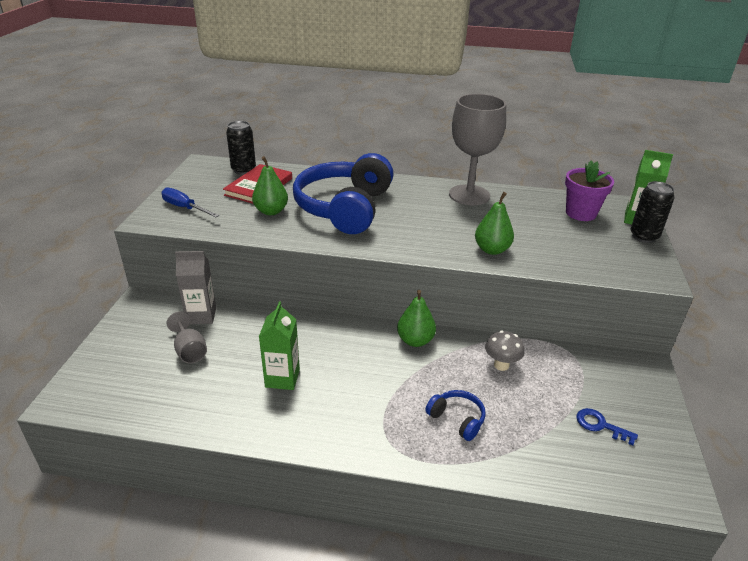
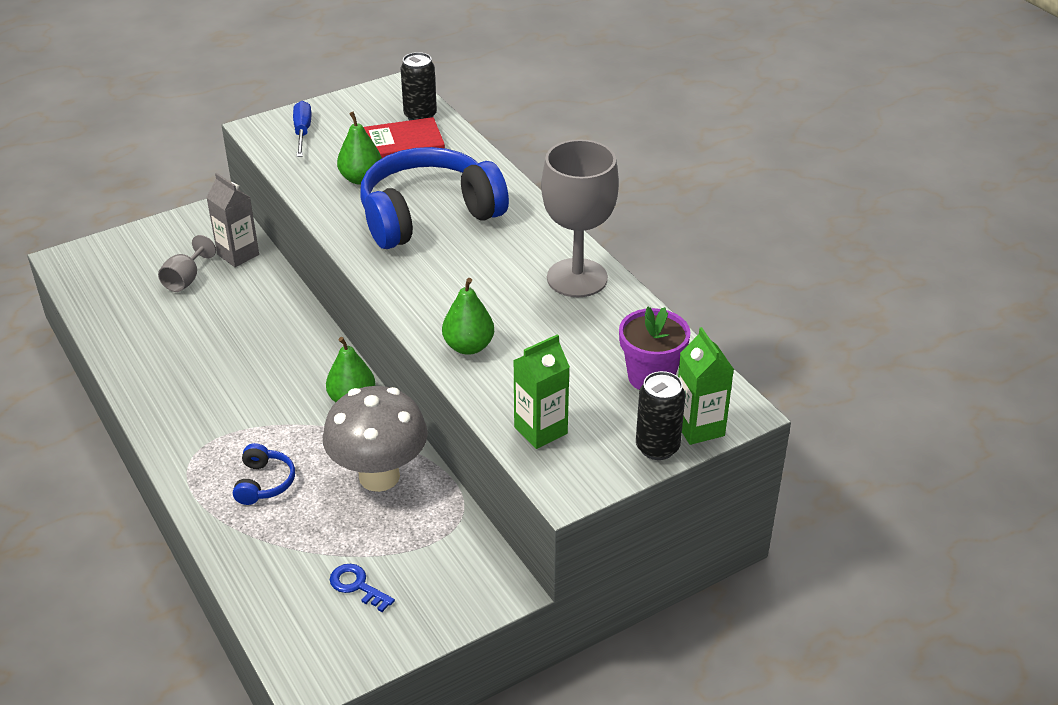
camera: 50 degrees right, 5 degrees up
(282, 378) = (207, 350): green carton -> green carton (540, 430)
(501, 365) = (379, 476): grey mushroom -> grey mushroom, size x2.07
(600, 425) = (357, 586): blue key -> blue key turned 45 degrees counterclockwise

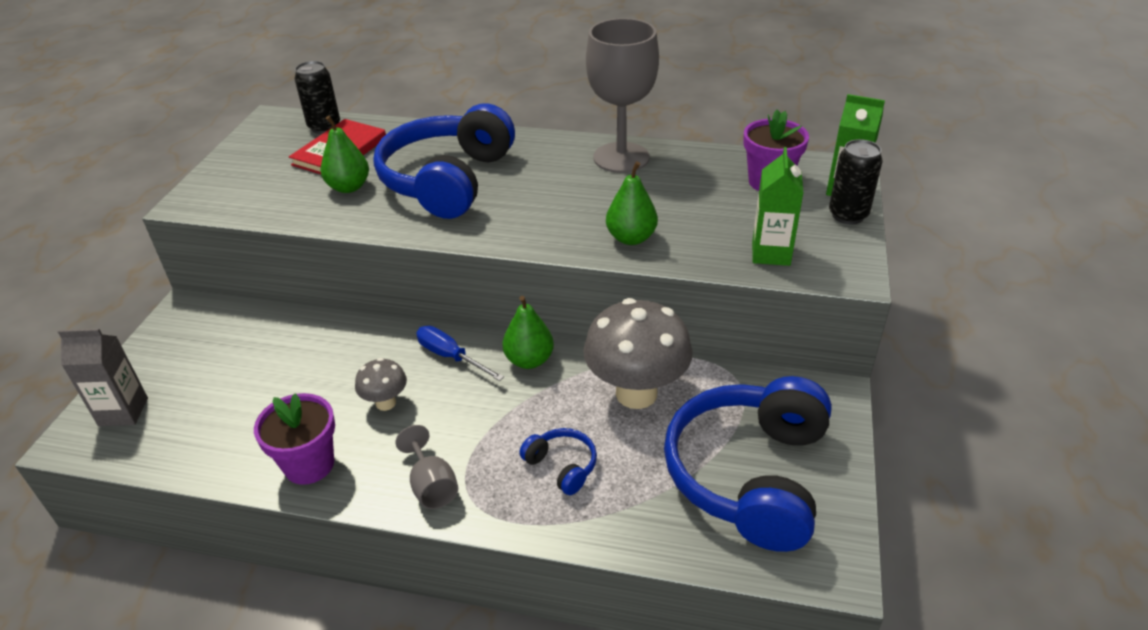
camera: 45 degrees left, 0 degrees up
(145, 367) = (309, 464): none -> purple flower pot
(186, 279) = (236, 375): grey goblet -> grey goblet (432, 486)
(233, 361) = (386, 403): none -> grey mushroom
(238, 254) = (258, 328): grey carton -> grey carton (123, 412)
(302, 132) = (237, 184): blue screwdriver -> blue screwdriver (450, 356)
(357, 586) = (749, 475): blue key -> blue headphones

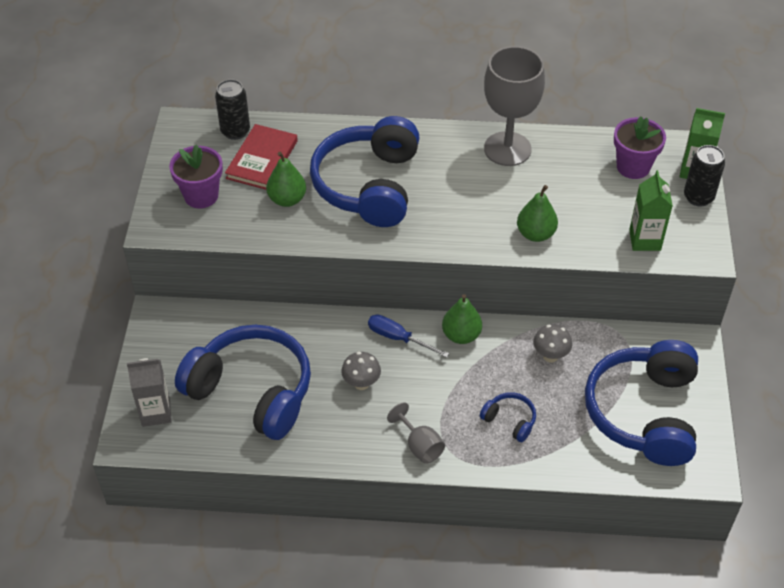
camera: 10 degrees left, 10 degrees up
(249, 399) = (252, 391): none -> blue headphones
(309, 464) = (322, 439): purple flower pot -> purple flower pot (201, 196)
(636, 393) = (550, 356): grey mushroom -> grey mushroom, size x0.48

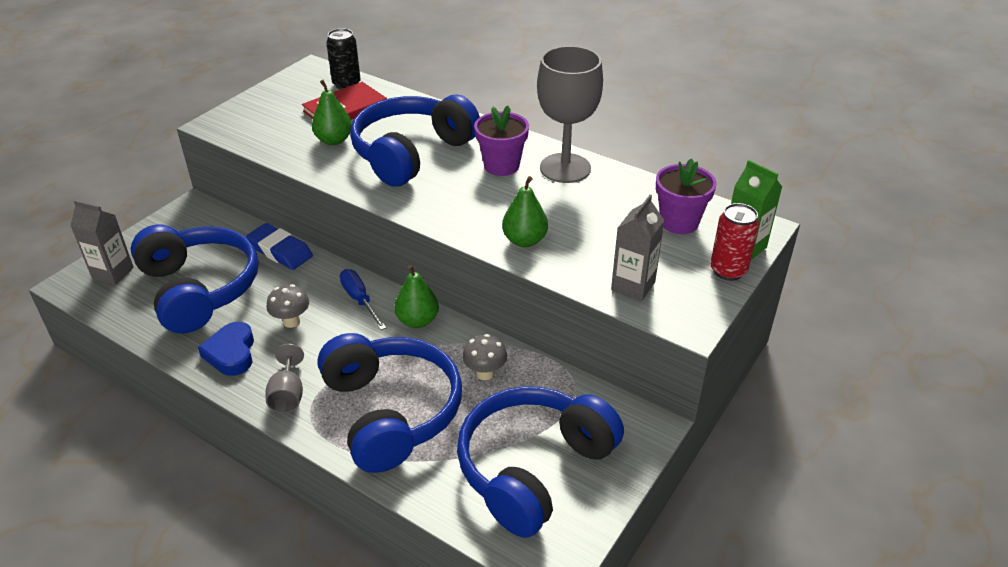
camera: 30 degrees right, 10 degrees down
(201, 196) = (271, 116): purple flower pot -> purple flower pot (501, 166)
(286, 323) = (280, 251): none -> blue eraser
(339, 434) = (231, 353): none -> blue heart
(510, 420) = (391, 412): blue headphones -> blue headphones, size x2.41
(645, 240) = (633, 286): green carton -> grey carton
(698, 197) = (728, 271): black can -> red can

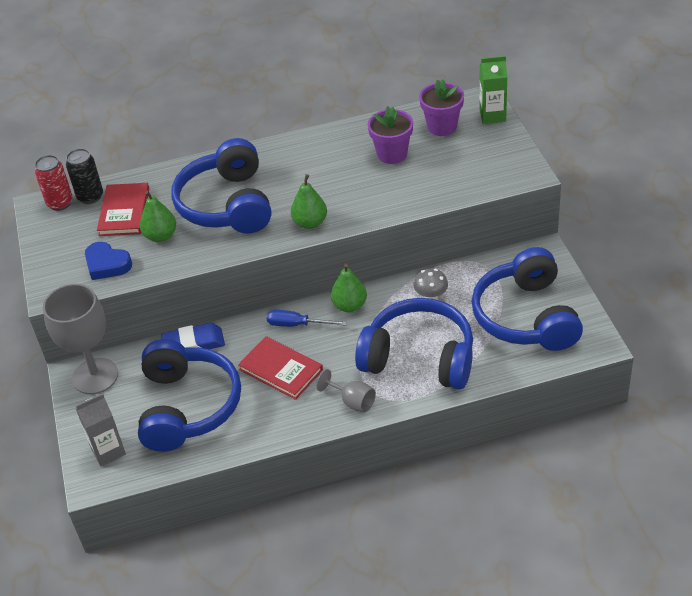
camera: 45 degrees left, 5 degrees up
(199, 289) = (187, 406): blue headphones -> blue headphones turned 75 degrees clockwise
(231, 353) = (279, 415): blue heart -> blue heart (107, 264)
(291, 322) = (281, 370): grey mushroom -> red book
(501, 166) = (295, 170): purple flower pot -> purple flower pot (392, 154)
(524, 240) = (385, 199): green pear -> green pear (310, 223)
(565, 168) = (332, 143): grey goblet -> grey goblet (95, 376)
(633, 286) = (476, 177): grey carton -> none
(728, 271) = (504, 134): red can -> red can (60, 203)

